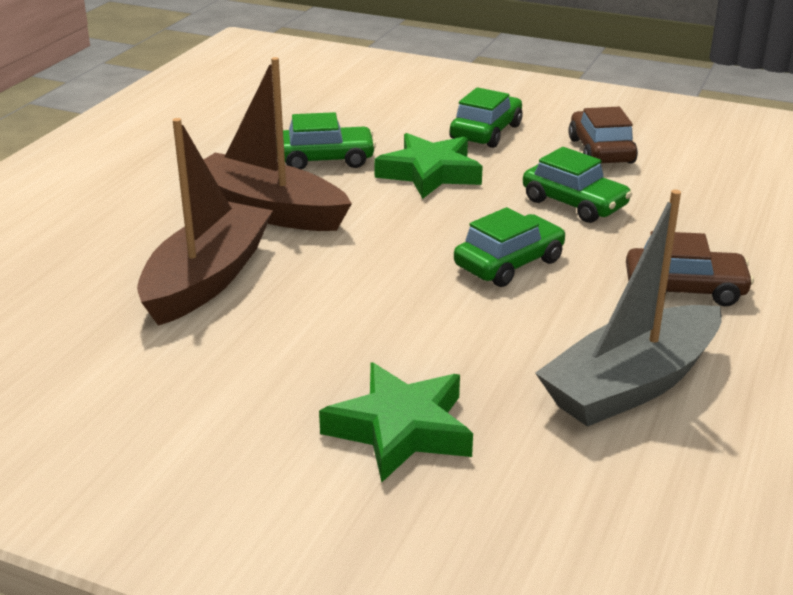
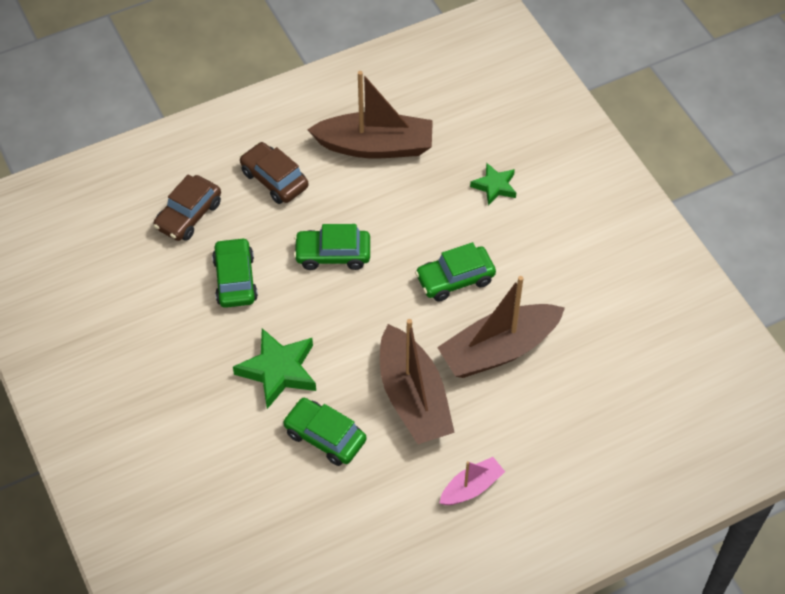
camera: 140 degrees left, 25 degrees up
(138, 186) = (471, 487): none -> pink boat
(400, 429) = (494, 186): green star -> green star, size x0.60
(486, 132) = (187, 396): green car -> green car (455, 279)
(601, 151) = (147, 320): brown car -> brown car (188, 215)
(631, 385) = (375, 146): grey boat -> brown boat

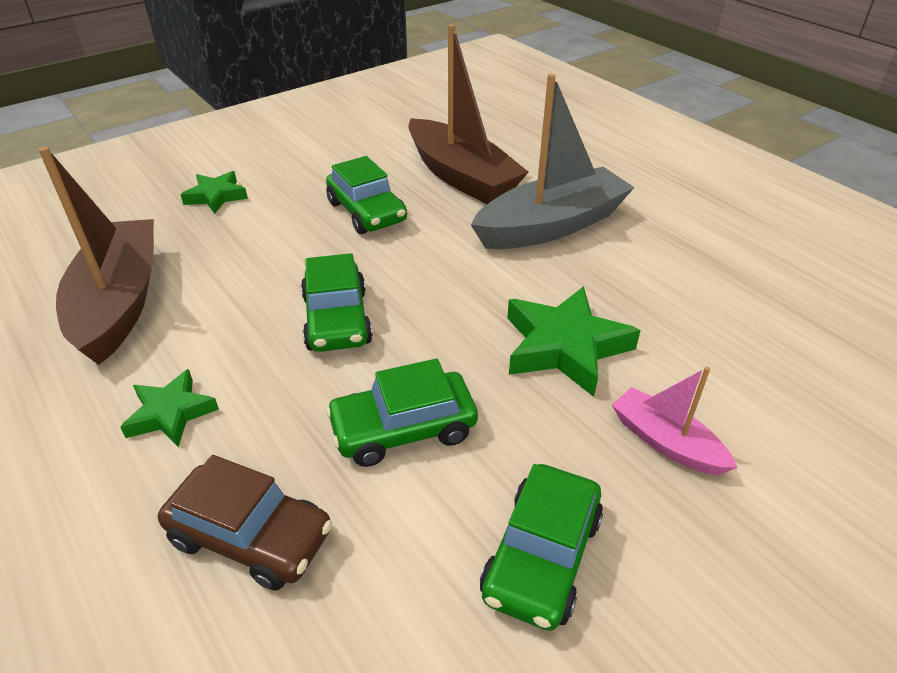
camera: 100 degrees left, 15 degrees down
(274, 179) = (171, 413): brown car -> green star
(325, 437) = (646, 287): green car -> green car (541, 556)
(413, 397) = (551, 226): brown boat -> grey boat
(471, 487) = (643, 180): pink boat -> pink boat (666, 442)

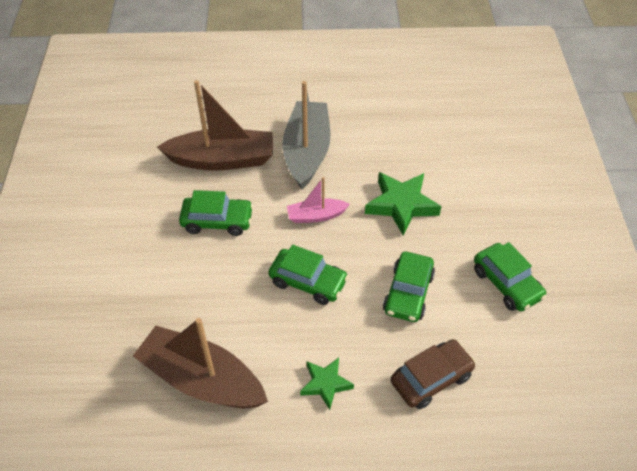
camera: 55 degrees left, 10 degrees up
(216, 196) = (122, 288): green star -> none
(666, 442) = (480, 209): pink boat -> pink boat (316, 216)

